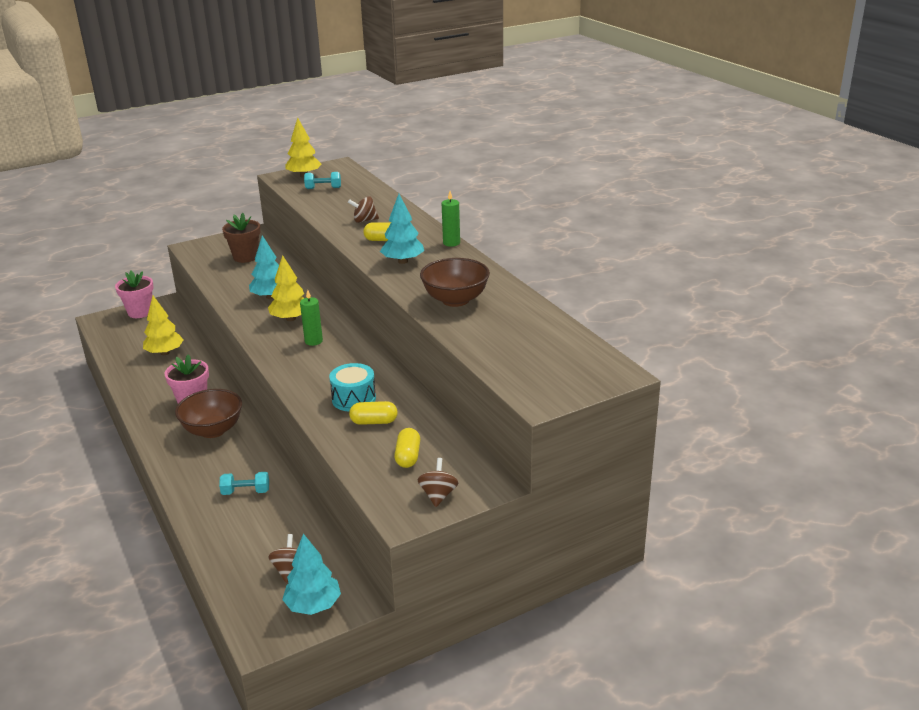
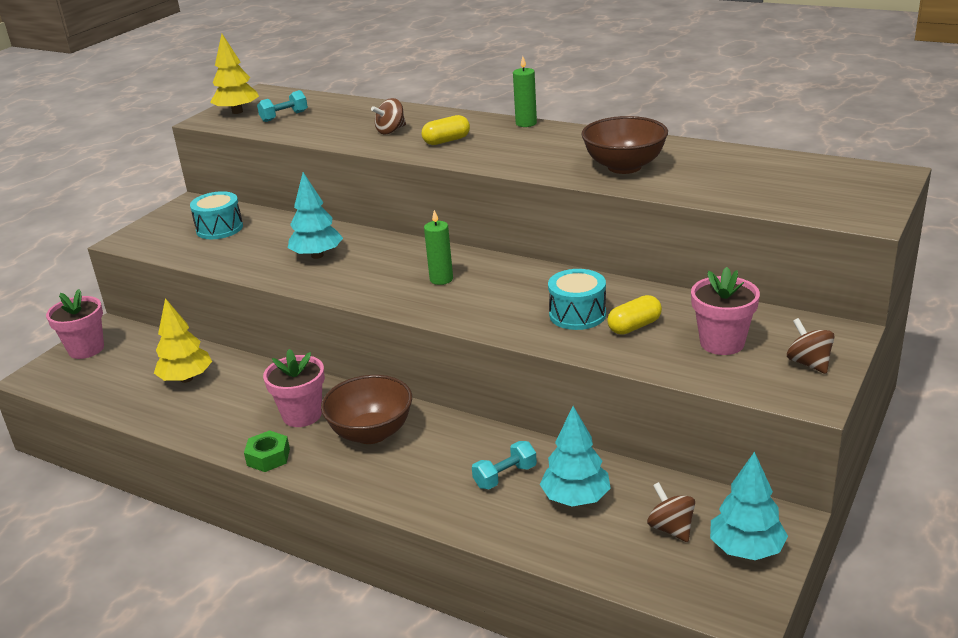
camera: 30 degrees left, 0 degrees up
(146, 421) = (268, 457): none -> green nut
(245, 257) = (219, 228): brown flower pot -> turquoise drum
(290, 319) = (378, 268): yellow tree -> none
(403, 261) = (504, 152): turquoise tree -> turquoise tree (575, 498)
(408, 457) = (722, 343): yellow capsule -> pink flower pot

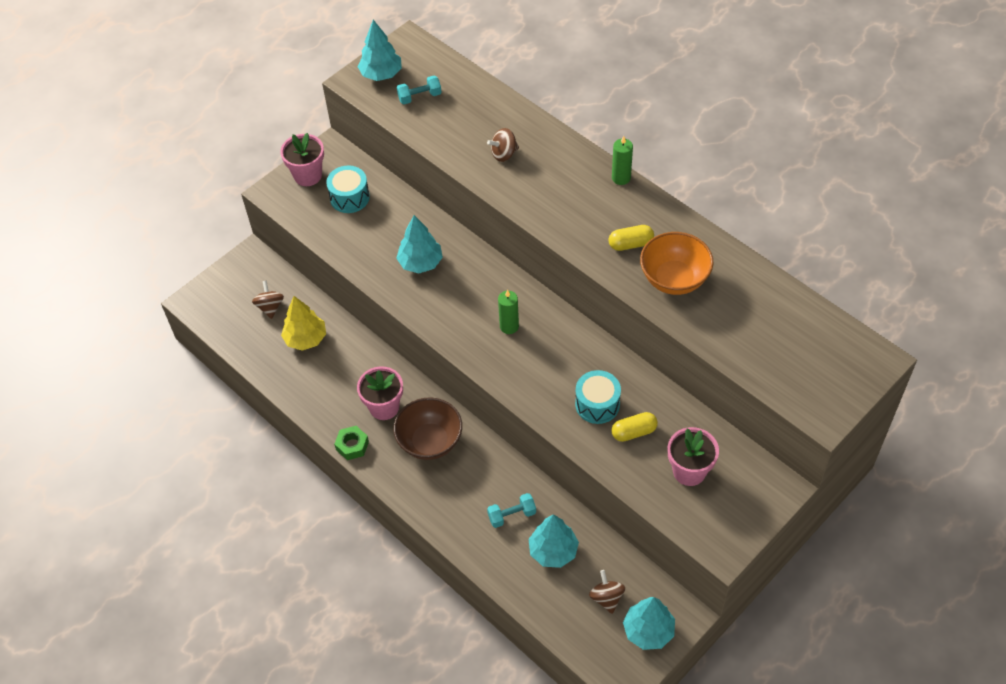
camera: 15 degrees right, 25 degrees up
(86, 349) = (233, 278): pink flower pot -> pink flower pot (308, 175)
(237, 112) = (381, 74): yellow tree -> turquoise tree
(446, 141) = (545, 187): yellow capsule -> yellow capsule (630, 244)
(624, 167) = (674, 279): brown bowl -> orange bowl
(808, 363) = (740, 513): brown spinning top -> brown spinning top (270, 307)

